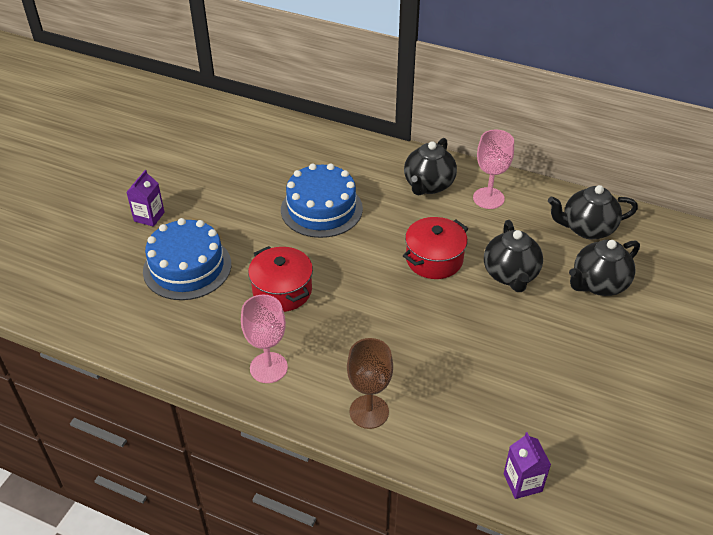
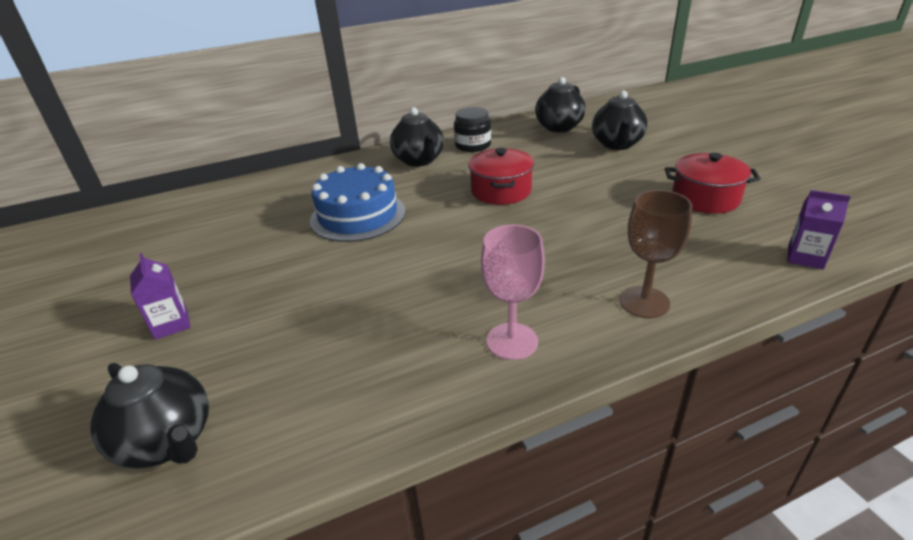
camera: 45 degrees left, 10 degrees down
(187, 267) = (289, 331): blue cake -> none
(282, 290) = (420, 282): red pot -> red pot (705, 198)
(488, 198) = (473, 145): pink goblet -> black jar
(510, 275) = (563, 169): black teapot -> black teapot (168, 441)

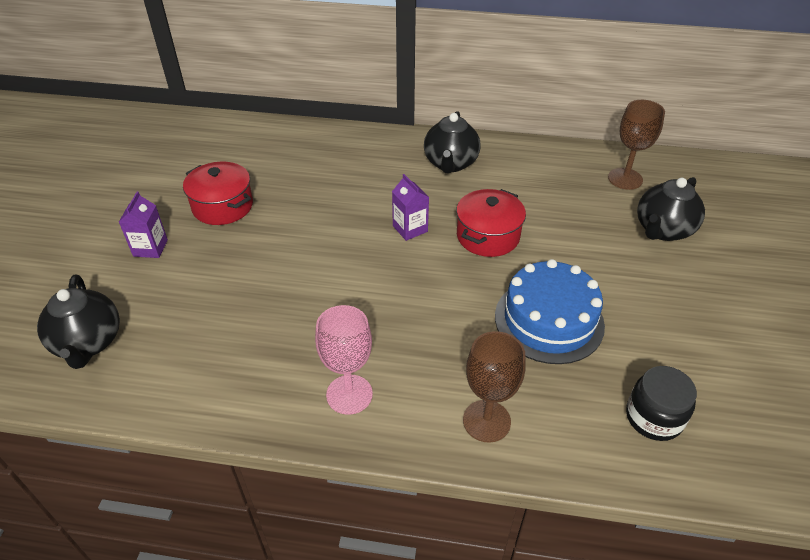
camera: 30 degrees right, 10 degrees up
(358, 215) = (347, 206): blue cake -> blue cake (549, 320)
(473, 145) = (516, 166): black jar -> black jar (653, 417)
(558, 127) = (625, 179): black teapot -> brown goblet
(705, 198) = (675, 344): red pot -> red pot (222, 206)
(805, 257) = (693, 464): purple carton -> purple carton (410, 229)

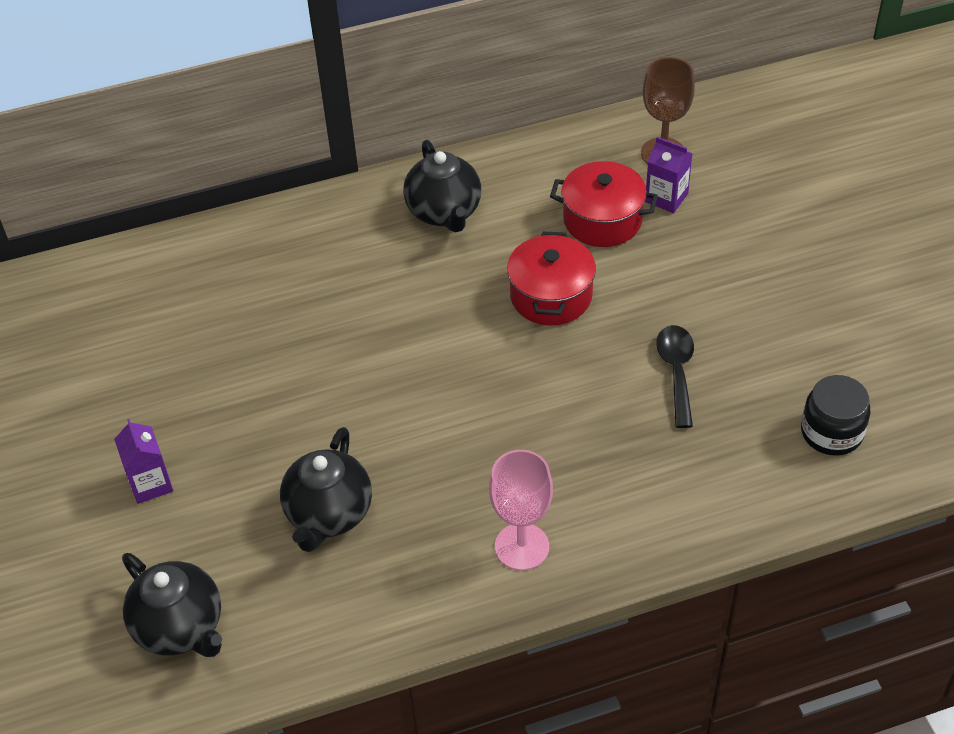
camera: 25 degrees left, 5 degrees up
(222, 206) = (196, 389): red pot -> red pot (602, 220)
(410, 229) = (454, 323): purple carton -> purple carton (666, 198)
(486, 421) = (677, 509): brown goblet -> none
(549, 320) = (676, 372): blue cake -> black spoon
(663, 230) = (738, 208): black teapot -> black teapot (328, 514)

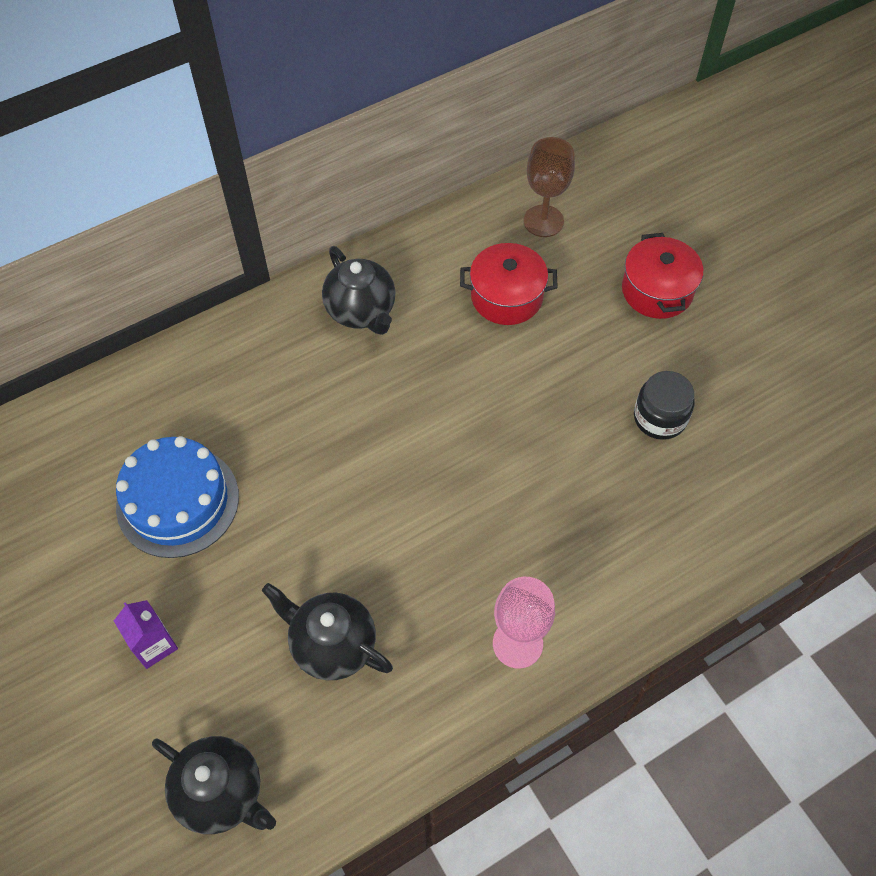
camera: 15 degrees left, 10 degrees up
(209, 359) = (178, 501): none -> blue cake
(328, 514) = (332, 645): black teapot -> black teapot turned 120 degrees clockwise
(551, 296) = (480, 382): red pot -> red pot (657, 290)
(666, 198) = (557, 265): purple carton -> none
(676, 372) = (610, 440): black spoon -> none
(831, 432) = (758, 477): black jar -> black jar (659, 417)

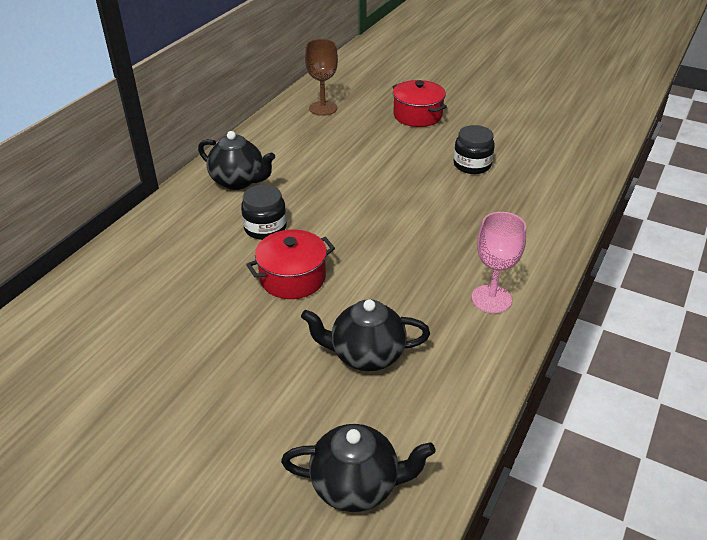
camera: 30 degrees left, 20 degrees down
(154, 645) = (223, 418): purple carton -> none
(178, 501) = (177, 325): blue cake -> none
(345, 404) = (265, 228): none -> black jar
(506, 297) = (330, 145): red pot -> red pot (293, 278)

